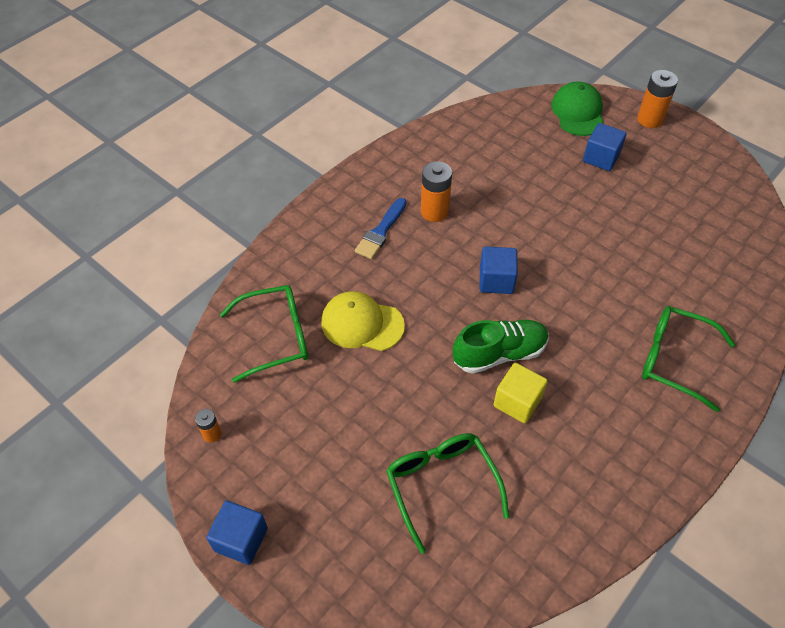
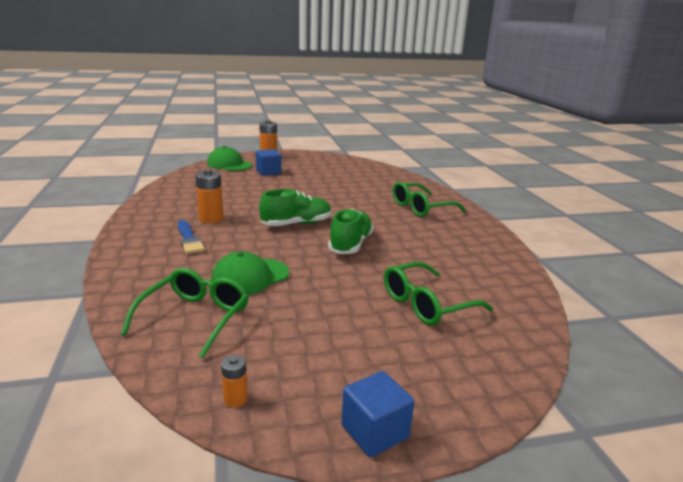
camera: 55 degrees left, 30 degrees down
(362, 324) = (250, 277): yellow cap -> green cap
(441, 485) = (426, 304): green glasses -> green glasses turned 45 degrees counterclockwise
(496, 280) = (296, 224): blue cube -> green shoe
(517, 402) = (393, 254): yellow cube -> none

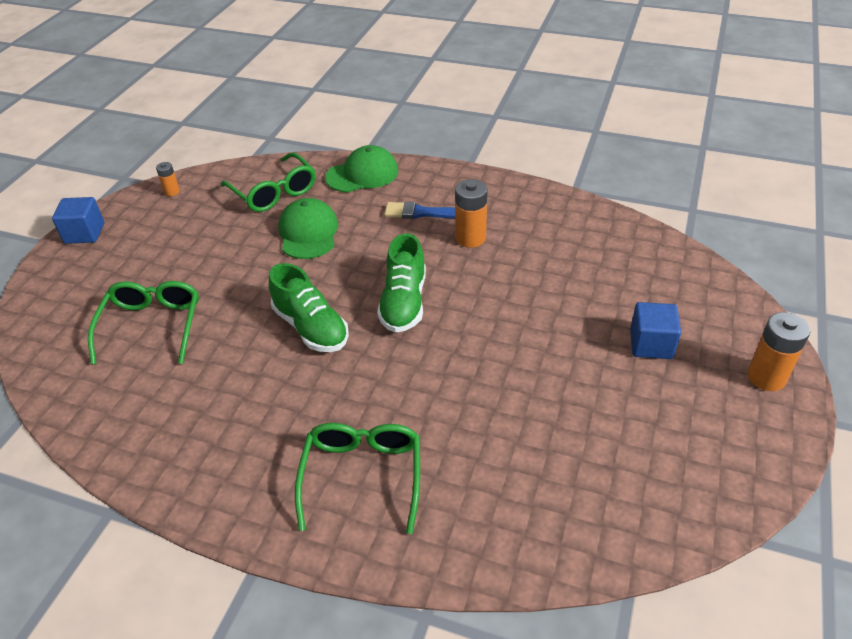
camera: 125 degrees right, 20 degrees up
(229, 164) = (715, 307): green cap -> green cap (362, 174)

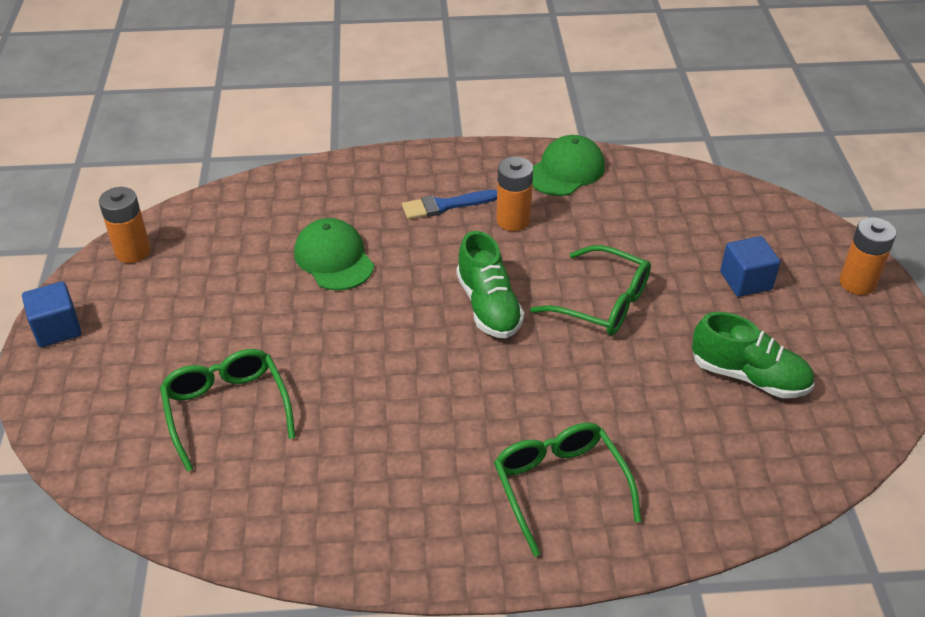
camera: 25 degrees left, 0 degrees up
(172, 191) = (133, 251): orange battery -> orange battery, size x1.83
(274, 192) = (261, 222): green glasses -> green glasses (602, 303)
(311, 327) = (408, 359): green shoe -> green shoe (749, 376)
(362, 174) = (350, 178): green cap -> green cap (566, 170)

